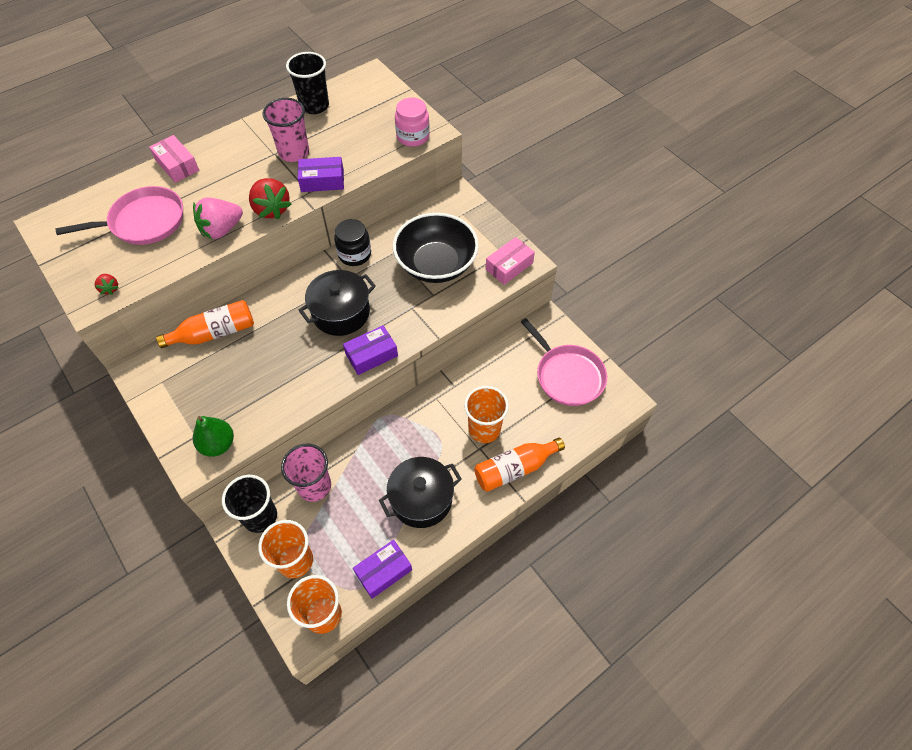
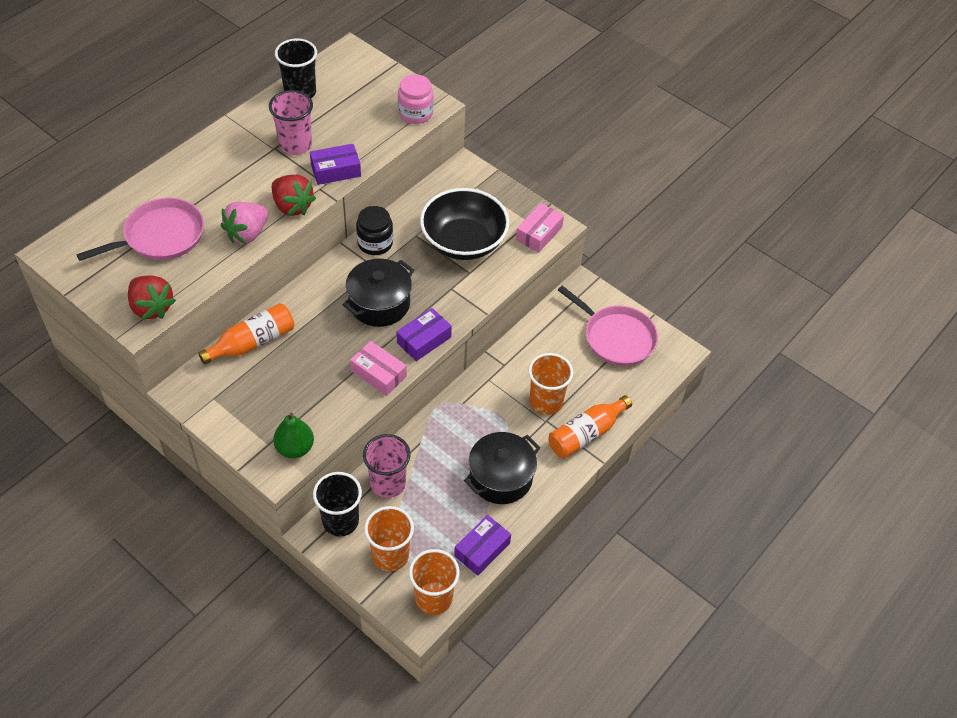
camera: 15 degrees left, 5 degrees down
(110, 288) = (151, 307): red strawberry -> red strawberry, size x2.03
(177, 165) = (173, 173): pink box -> pink box (378, 374)

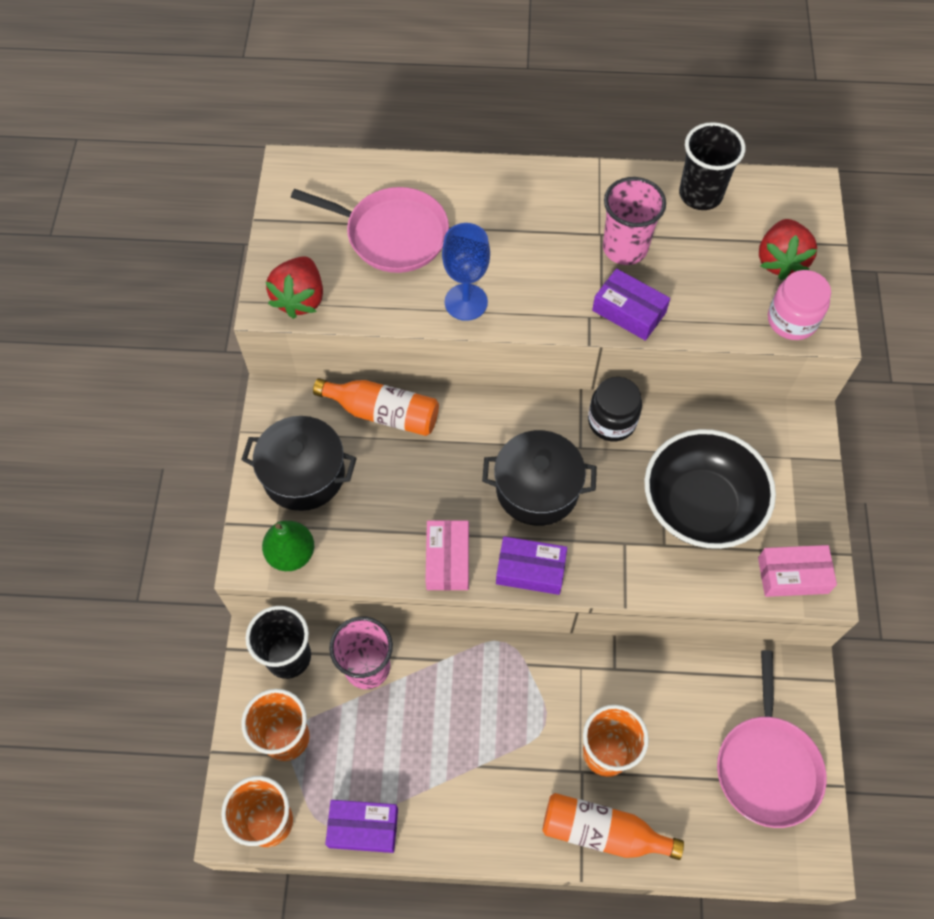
camera: 55 degrees right, 10 degrees up
(247, 233) = (466, 302): pink strawberry -> blue goblet
(292, 206) = (540, 312): red strawberry -> red strawberry (780, 261)
(501, 477) = (467, 779): black pot -> black pot (303, 474)

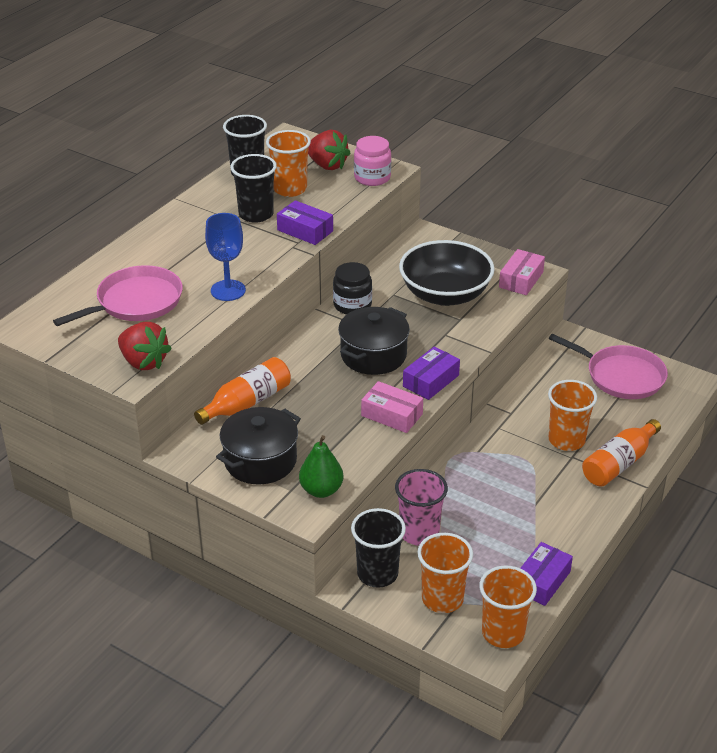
camera: 60 degrees left, 25 degrees down
(625, 248) = (256, 214): pink cup -> black cup
(629, 311) = (305, 231): purple box -> purple box turned 60 degrees clockwise
(700, 252) = (290, 189): none -> orange cup

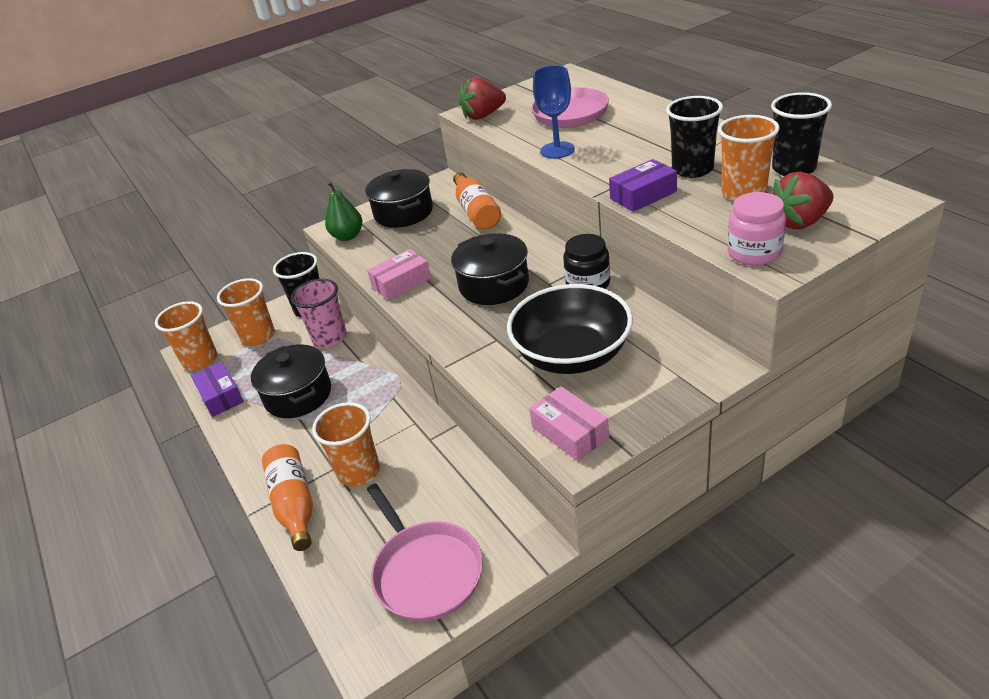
camera: 120 degrees right, 0 degrees up
(430, 381) = (429, 314): purple box -> none
(509, 519) = (298, 395): none -> black pot
(621, 376) = (426, 571): pink pan -> pink pan turned 90 degrees counterclockwise

